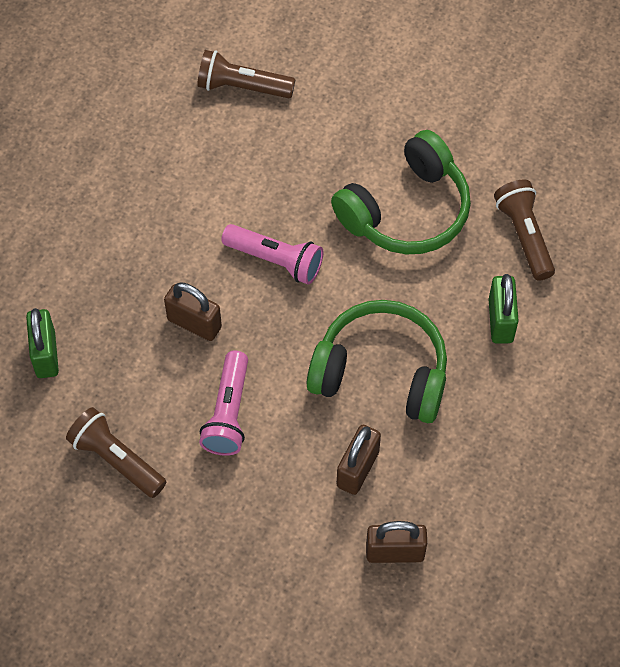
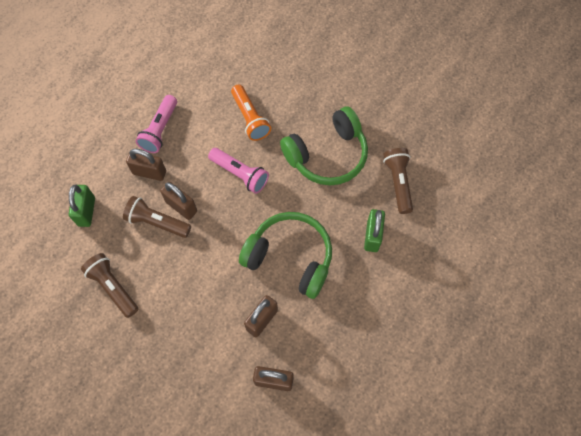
camera: 10 degrees right, 5 degrees up
(131, 280) = (149, 172): none -> brown padlock
(228, 413) = (189, 268): pink flashlight -> pink flashlight (160, 130)
(242, 87) = (243, 63): brown flashlight -> brown flashlight (157, 222)
(272, 172) = (250, 118): none -> orange flashlight

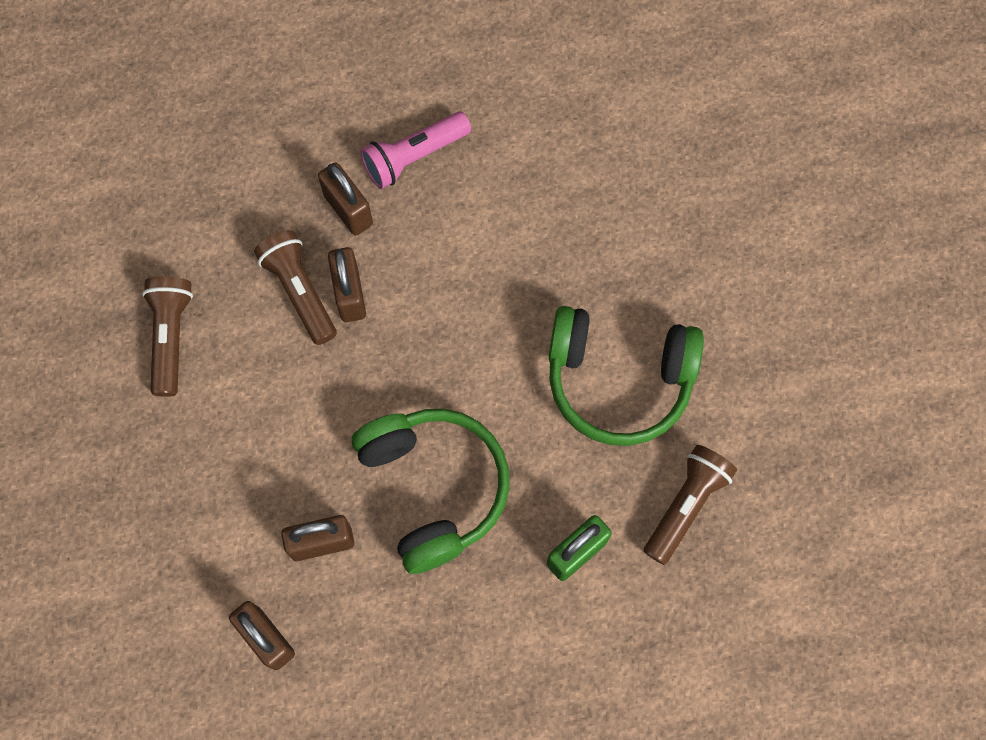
camera: 40 degrees right, 5 degrees up
(86, 211) = (222, 202): green padlock -> none
(240, 174) = (469, 310): pink flashlight -> none
(250, 118) = (555, 236): orange flashlight -> none

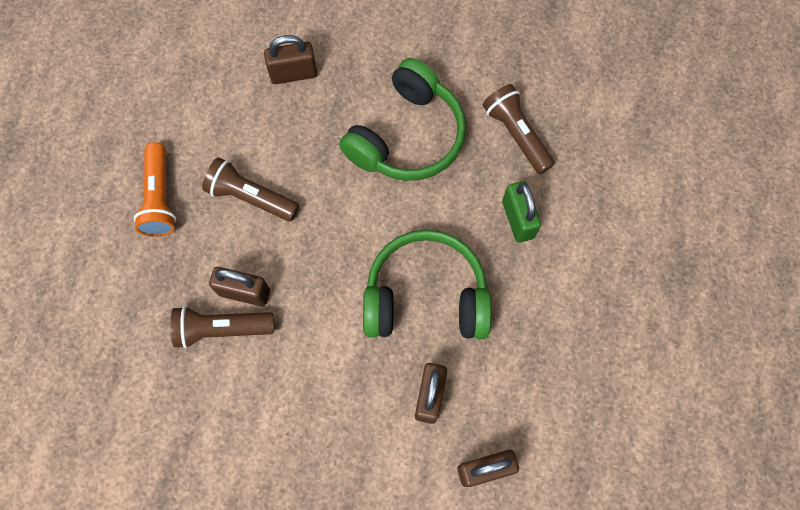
camera: 65 degrees left, 0 degrees up
(170, 337) = (205, 447): brown flashlight -> brown flashlight (250, 197)
(348, 210) = (175, 264): brown padlock -> brown padlock (293, 74)
(414, 157) = (160, 198): pink flashlight -> orange flashlight

